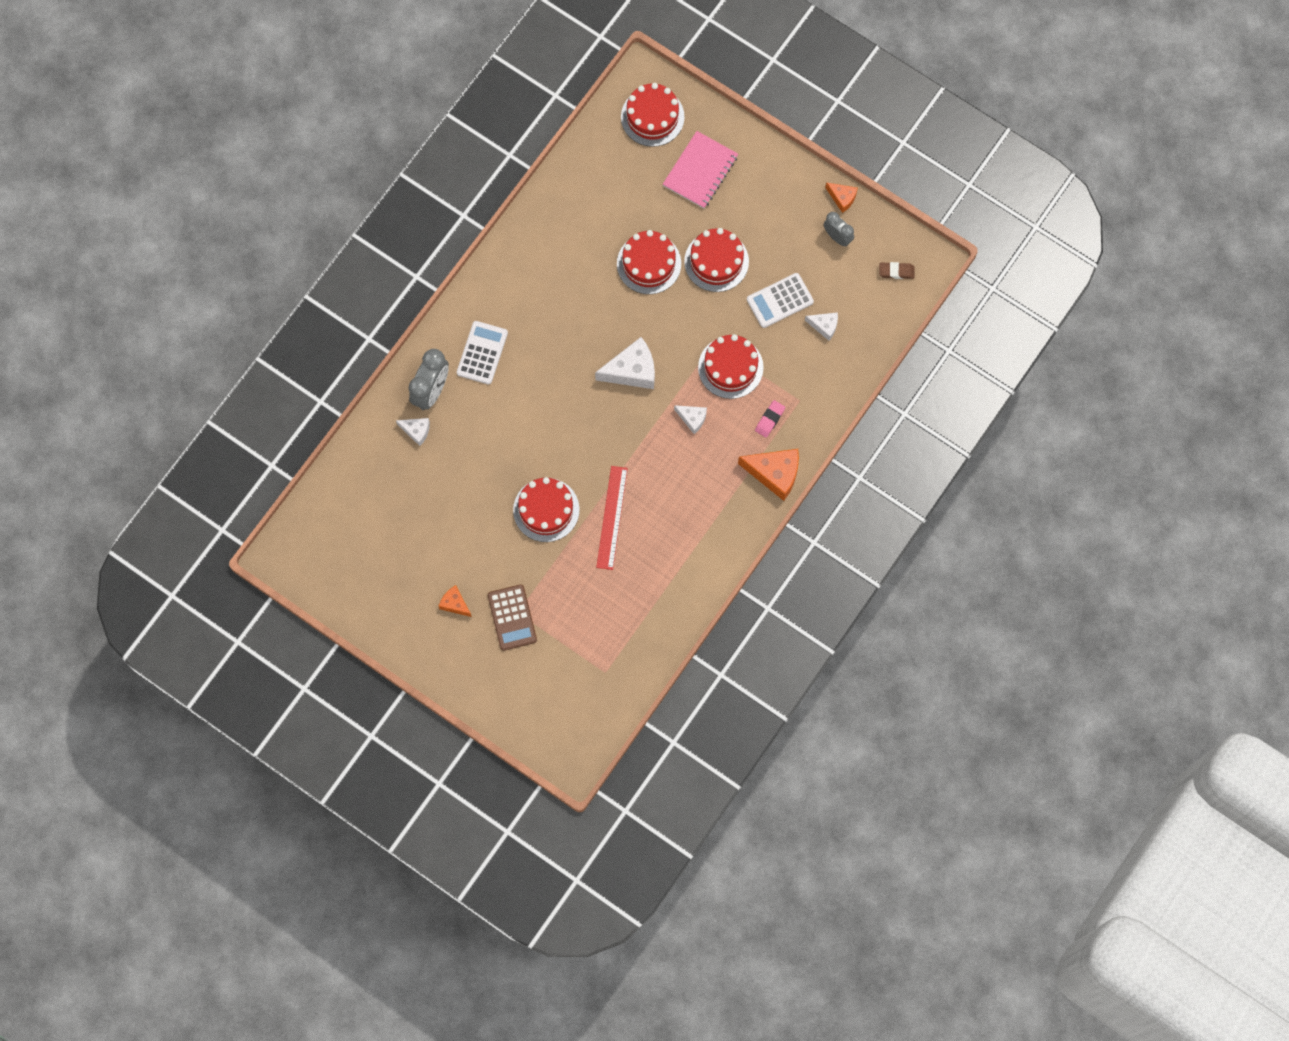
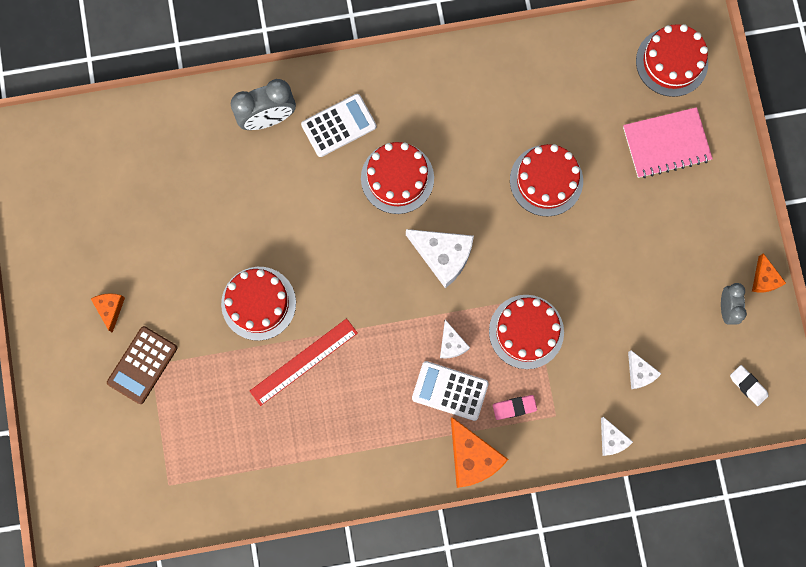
camera: 45 degrees right, 5 degrees up
(416, 431) = (223, 139): white cheese -> white cheese (611, 440)
(716, 261) = (604, 231): red cake -> red cake (397, 178)
(780, 301) = (623, 315): white calculator -> white calculator (450, 391)
(896, 271) = (748, 385): brown eraser -> white eraser

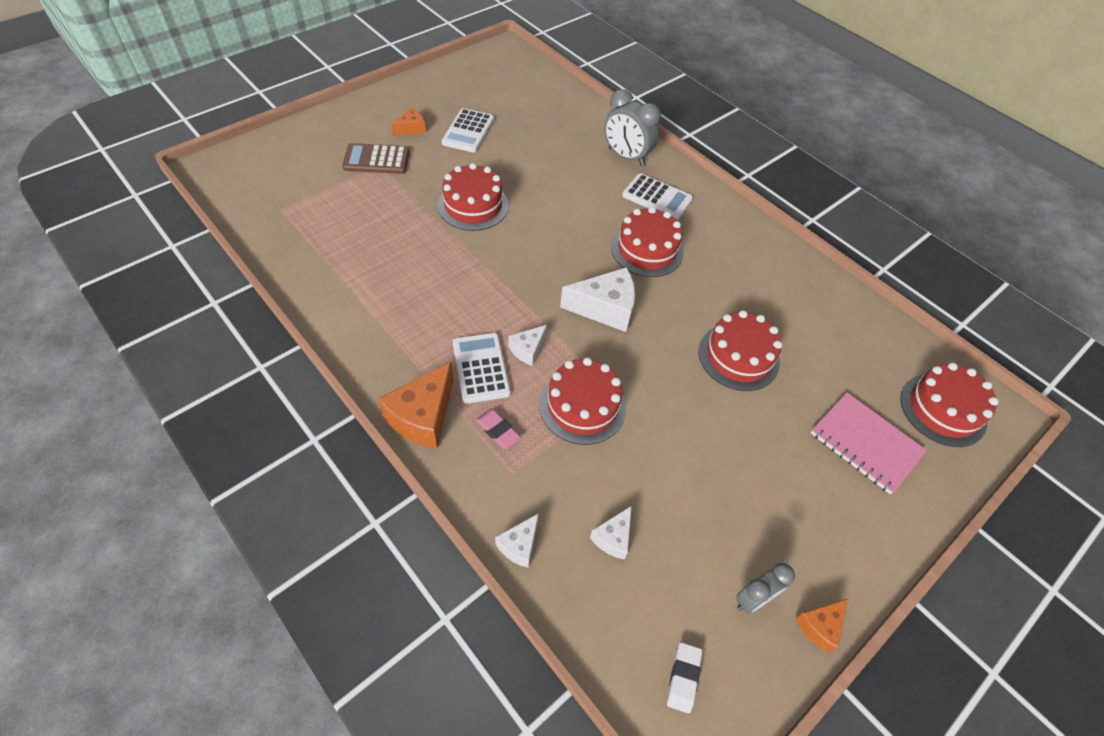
camera: 55 degrees right, 25 degrees down
(145, 253) = (468, 131): none -> white calculator
(303, 362) = (441, 252): red ruler -> none
(443, 256) = (605, 308): white cheese -> white cheese turned 90 degrees counterclockwise

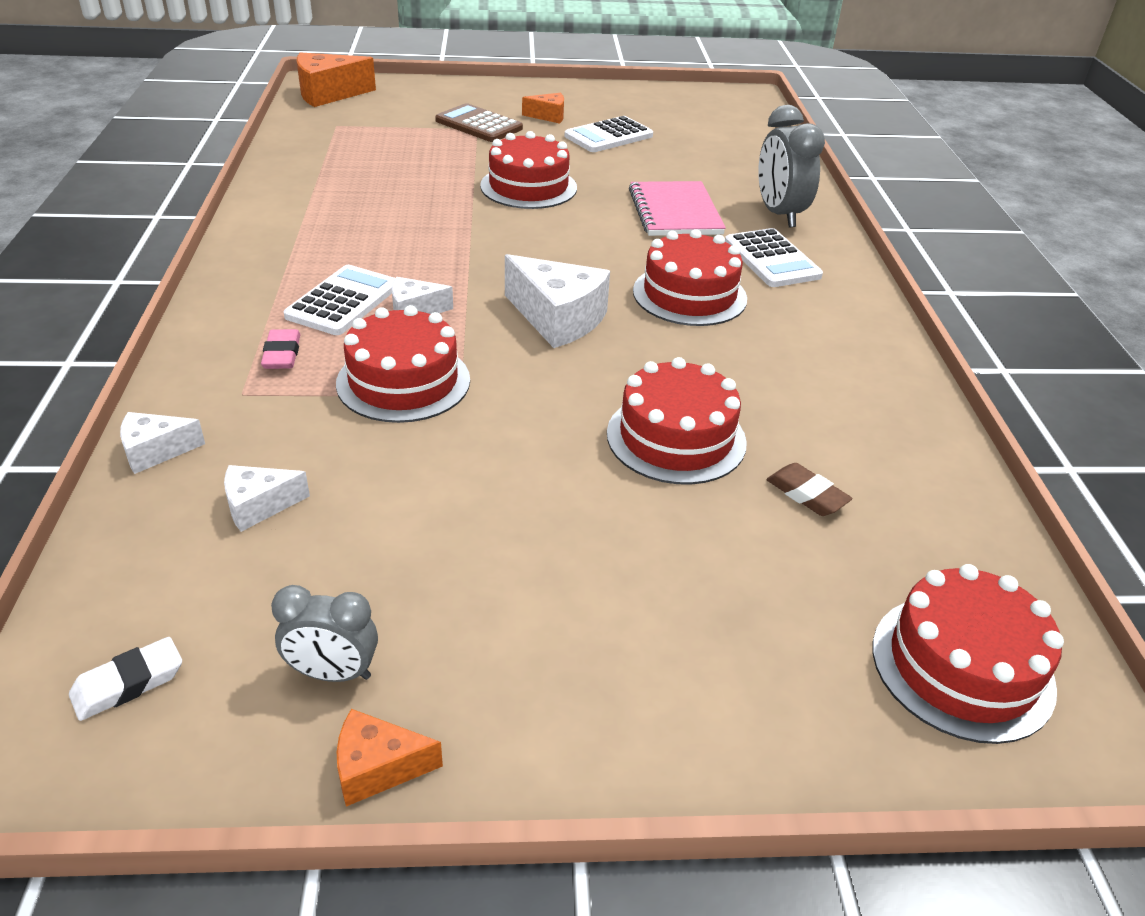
camera: 40 degrees right, 15 degrees down
(423, 416) = (229, 308): orange cheese -> orange cheese (328, 94)
(818, 355) = (807, 494): none -> brown eraser
(865, 444) = (752, 624): pink notebook -> pink notebook (674, 212)

